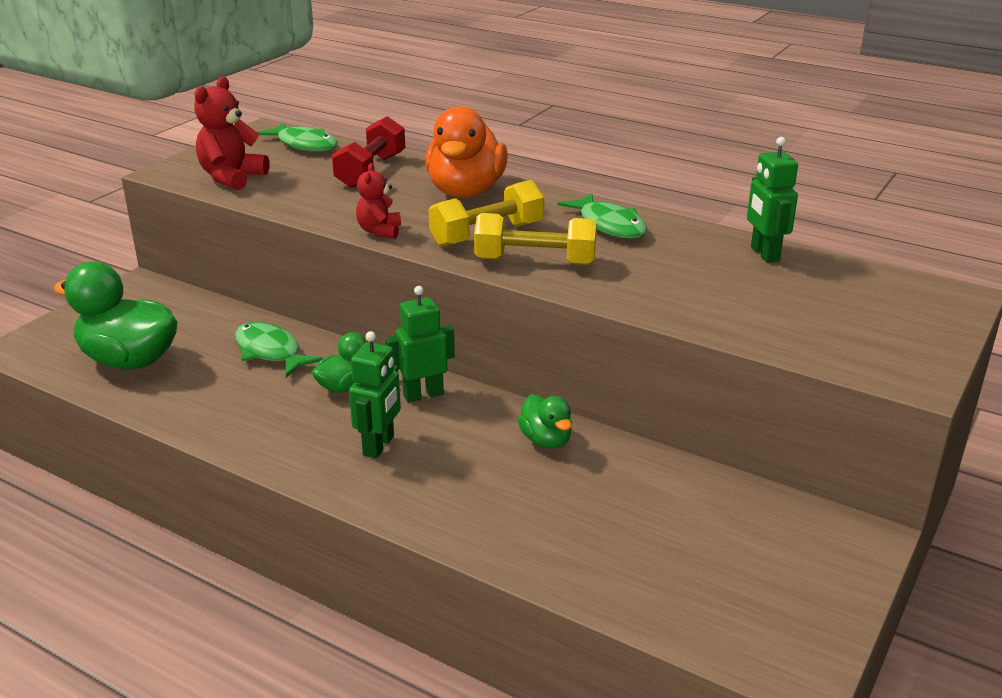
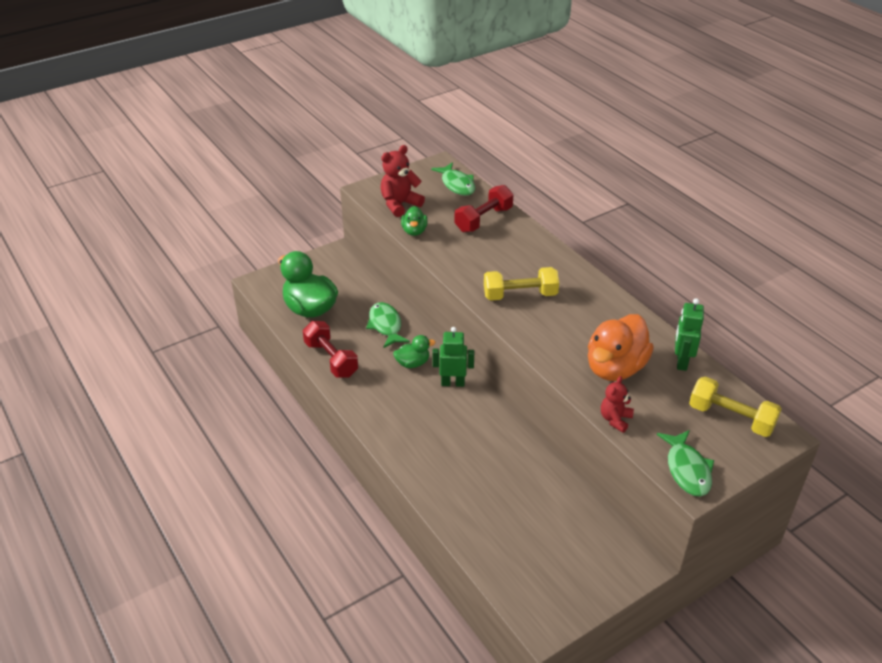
camera: 25 degrees right, 10 degrees up
(203, 415) = (331, 359): none -> red dumbbell
(379, 231) = (459, 274): red teddy bear -> red teddy bear (615, 419)
(379, 446) = (410, 410): green robot -> none
(466, 192) = (530, 254): orange duck -> orange duck (615, 368)
(535, 262) = (534, 326): yellow dumbbell -> yellow dumbbell (731, 418)
(546, 440) = (502, 437): green duck -> green duck (414, 231)
(609, 225) = (600, 308): green fish -> green fish (687, 470)

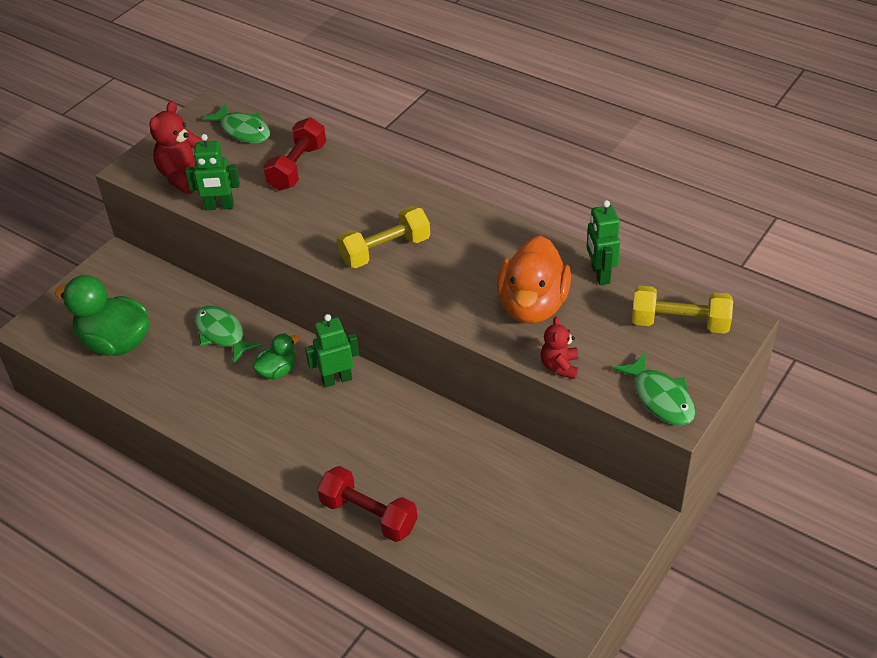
camera: 20 degrees left, 5 degrees up
(331, 359) = (174, 399): red dumbbell -> red dumbbell (368, 515)
(414, 231) = (219, 206): green duck -> green robot

